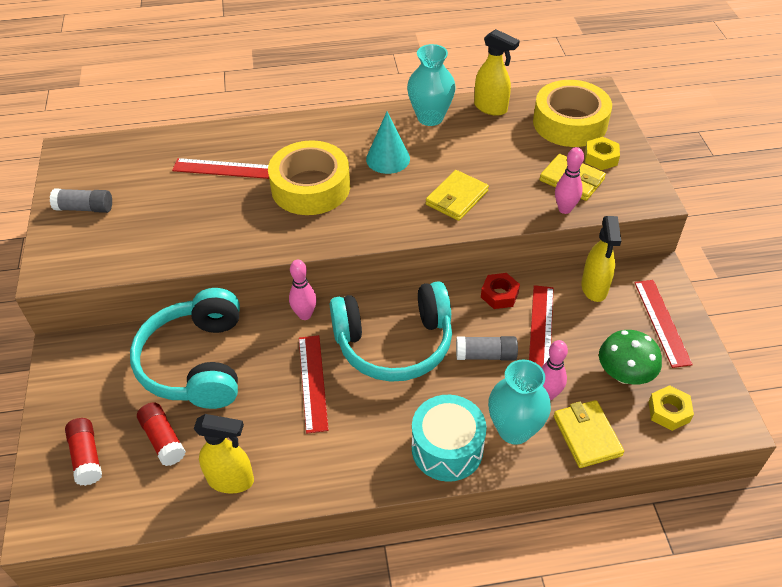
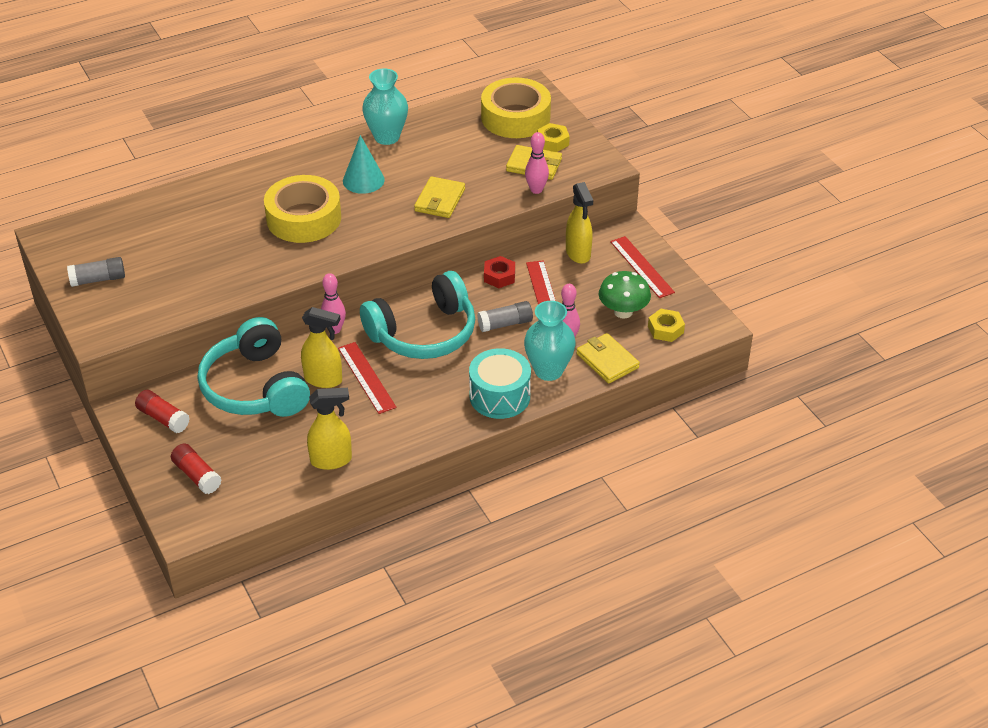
camera: 20 degrees left, 5 degrees down
(163, 439) = (257, 448): red glue stick -> red glue stick (163, 418)
(223, 168) = (212, 219): red ruler -> none
(491, 108) = (439, 118): yellow spray bottle -> yellow spray bottle (323, 379)

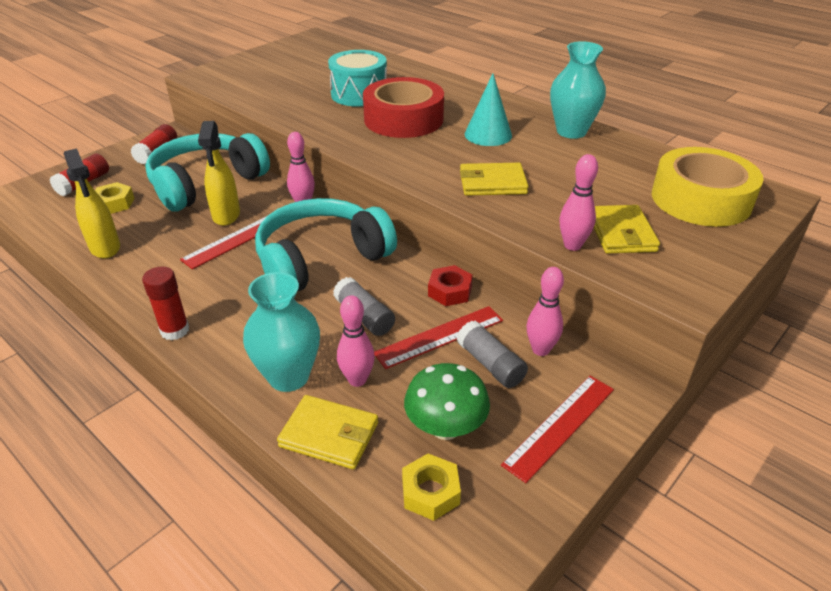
camera: 70 degrees right, 5 degrees down
(98, 279) = (269, 61): grey glue stick -> grey glue stick (490, 364)
(303, 218) = (403, 119): yellow tape -> red tape
(424, 333) = (321, 259): turquoise headphones -> turquoise headphones turned 105 degrees clockwise
(471, 423) = (175, 330): none -> red glue stick
(499, 396) = (227, 343): turquoise drum -> turquoise drum (359, 94)
(553, 142) = (685, 237): yellow nut -> yellow nut (114, 203)
(578, 253) = (540, 350): yellow spray bottle -> pink bowling pin
(607, 361) = (329, 435): yellow wallet -> yellow wallet turned 75 degrees clockwise

